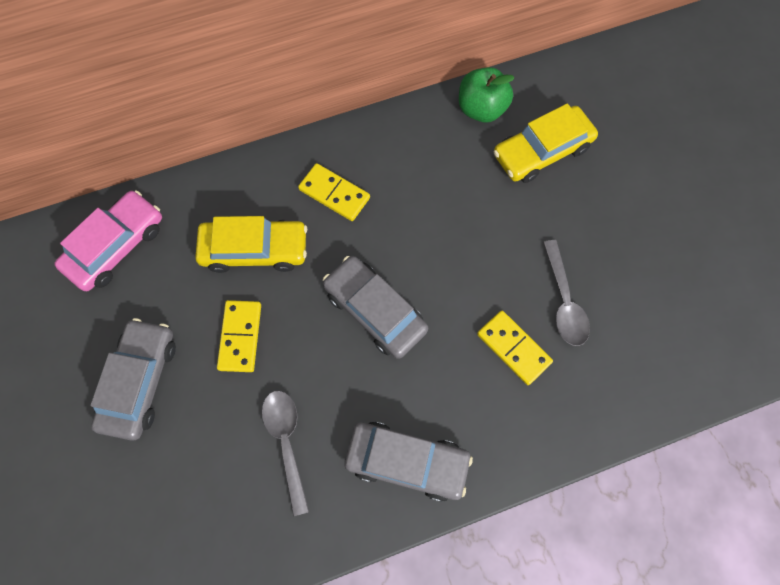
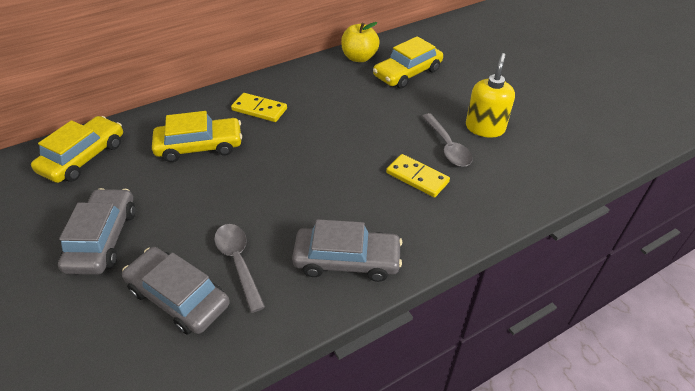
camera: 10 degrees left, 25 degrees down
(116, 246) = (84, 157): pink car -> yellow car
(240, 337) = (191, 199): yellow domino -> none
(375, 310) = (302, 169): grey car -> grey car (178, 297)
(481, 109) = (359, 58): green apple -> yellow apple
(621, 275) = (485, 128): none -> yellow soap dispenser

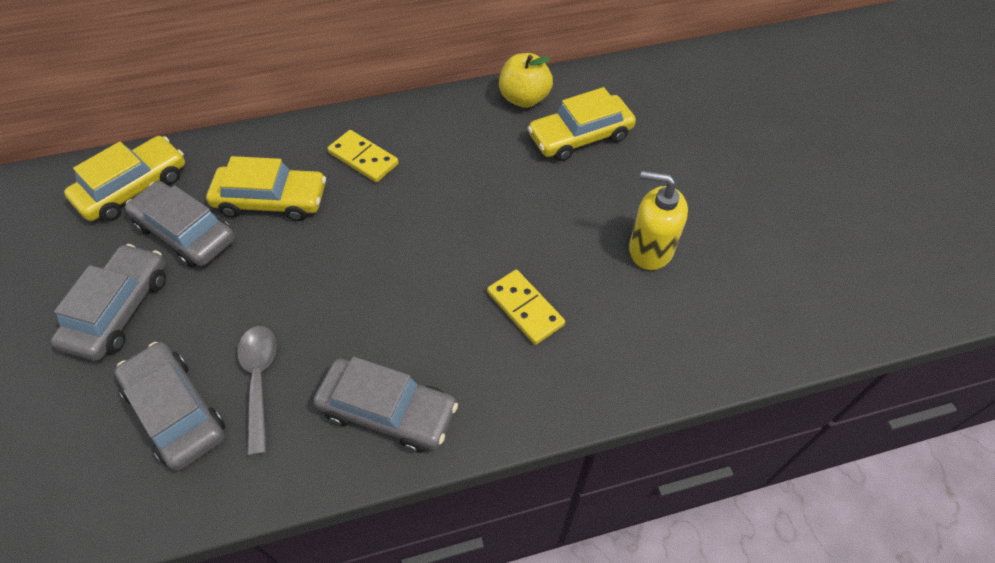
camera: 15 degrees right, 10 degrees up
(139, 178) = (186, 232): none -> grey car
(447, 147) = (586, 269): grey spoon -> none
(485, 128) = (650, 249): yellow soap dispenser -> yellow soap dispenser turned 105 degrees counterclockwise

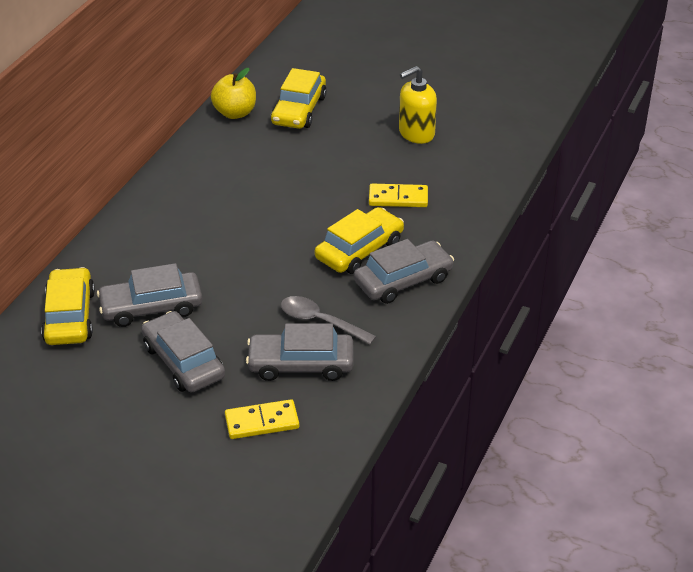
camera: 50 degrees left, 15 degrees down
(271, 200) = (175, 258): yellow car -> yellow car (359, 250)
(363, 158) = (192, 202): yellow domino -> yellow domino (262, 422)

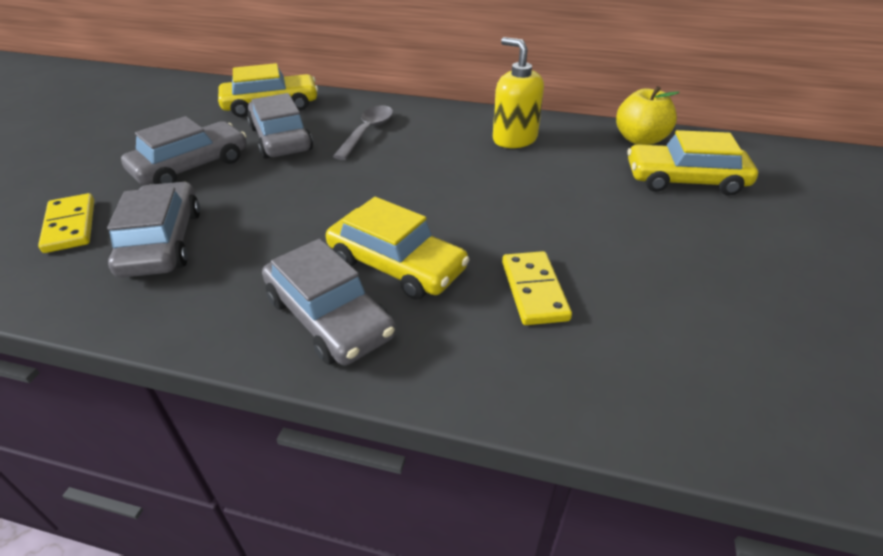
camera: 80 degrees right, 0 degrees up
(320, 321) = (242, 247): grey spoon -> grey spoon (367, 132)
(416, 133) = (720, 293): yellow soap dispenser -> yellow soap dispenser (514, 139)

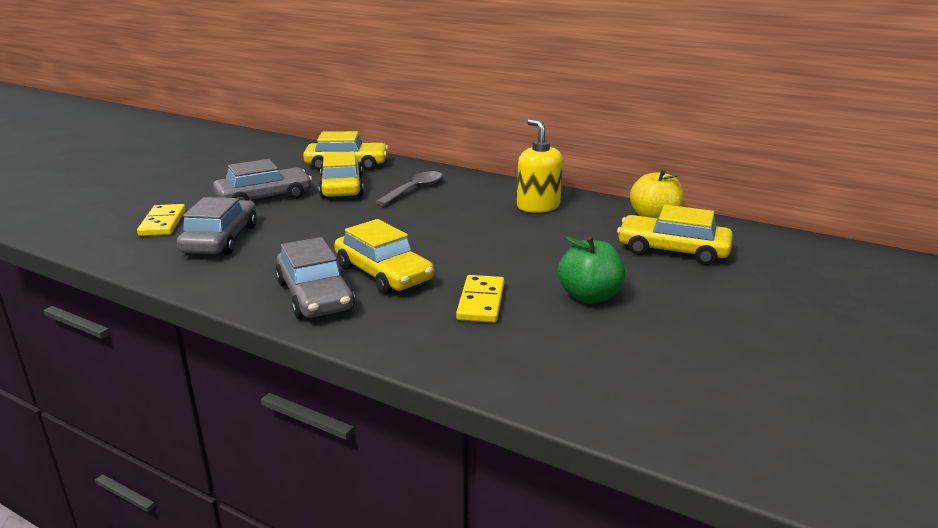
camera: 15 degrees right, 15 degrees down
(281, 139) = (342, 187): grey car -> yellow car
(645, 260) = (589, 296): none -> green apple

